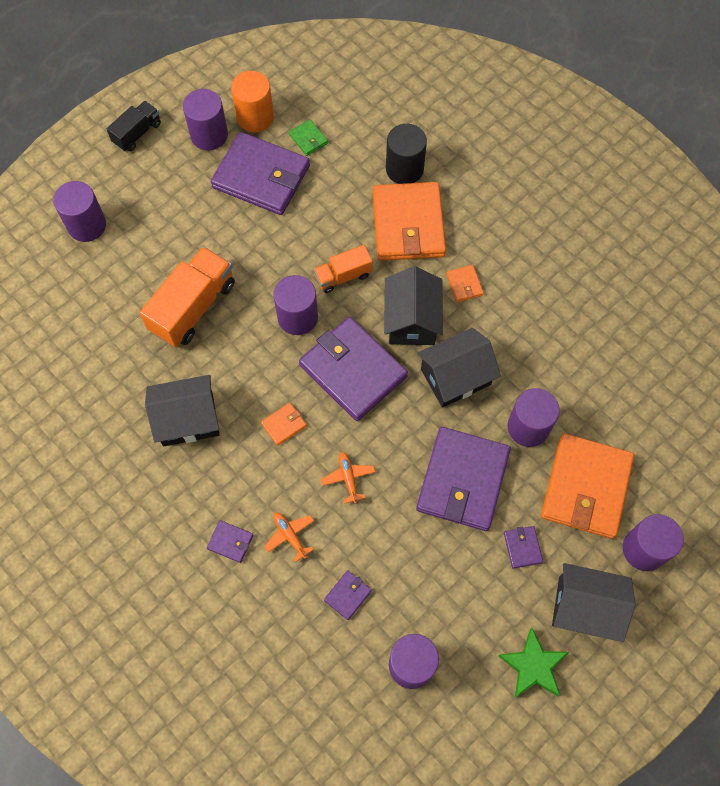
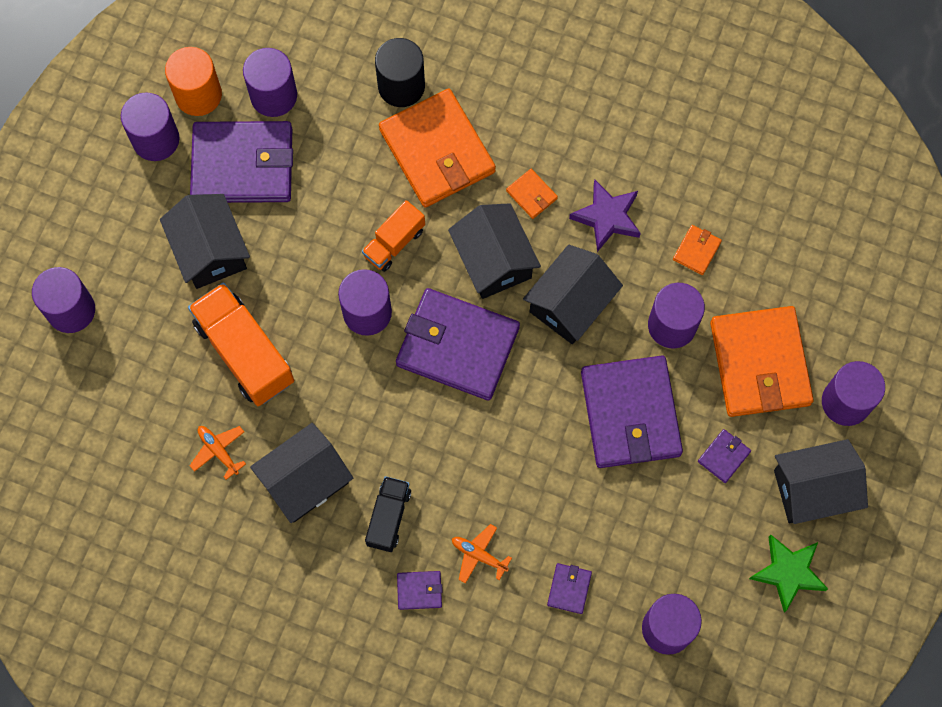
camera: 25 degrees left, 5 degrees up
(137, 133) = (69, 173): black truck -> black truck (388, 517)
(193, 307) = (244, 352): orange truck -> orange truck turned 45 degrees counterclockwise
(206, 226) = (210, 251): none -> black house
(284, 425) = (412, 439): orange wallet -> orange wallet (696, 251)
(308, 139) = (273, 96): green wallet -> purple cylinder
(348, 478) = (510, 466): orange plane -> orange plane (218, 451)
(515, 325) = (607, 217): none -> purple star
(522, 547) = (724, 456): purple wallet -> purple wallet turned 75 degrees clockwise

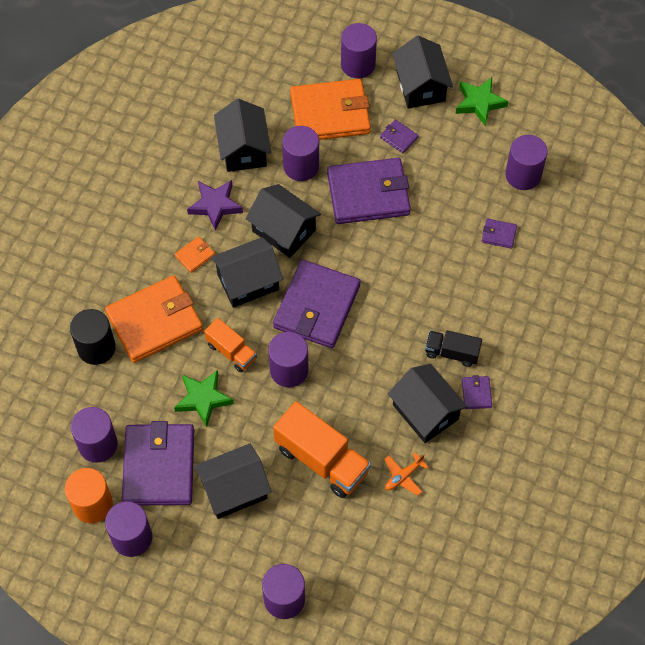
camera: 90 degrees left, 10 degrees down
(244, 352) = (322, 459): orange truck -> orange truck turned 105 degrees counterclockwise
(329, 211) = (203, 399): none -> green star
(419, 590) = (506, 331): purple wallet -> purple wallet (476, 393)
(479, 555) = (477, 292): orange plane -> none
(696, 251) = (243, 149): orange wallet -> black house

